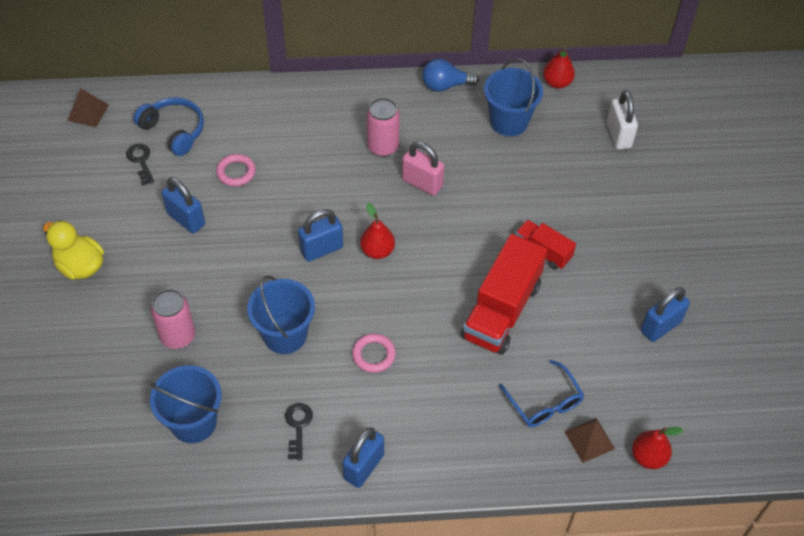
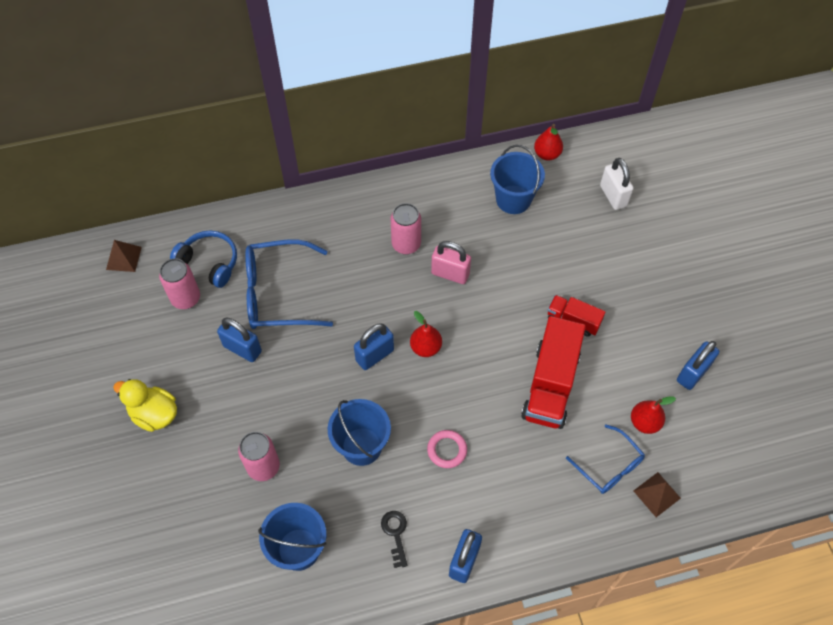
camera: 10 degrees left, 5 degrees up
(141, 161) = (186, 298): black key -> pink can
(236, 172) = (277, 293): pink ring -> blue glasses
(445, 85) = (448, 174): blue light bulb -> none
(648, 457) = (711, 500): red pear -> red pear (644, 422)

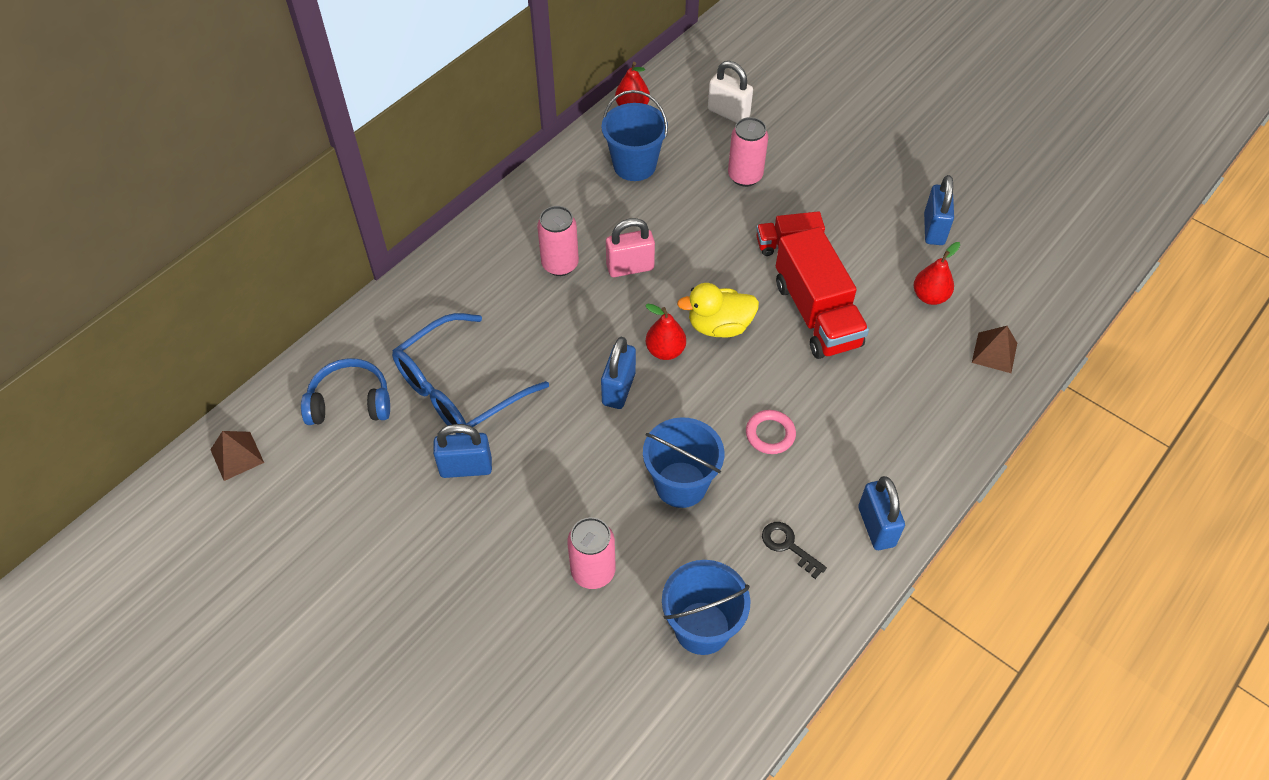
camera: 35 degrees left, 5 degrees down
(154, 414) = (418, 597): yellow duck -> yellow duck (719, 326)
(186, 298) = (353, 455): pink can -> pink can (745, 176)
(609, 466) = (933, 354): blue glasses -> none

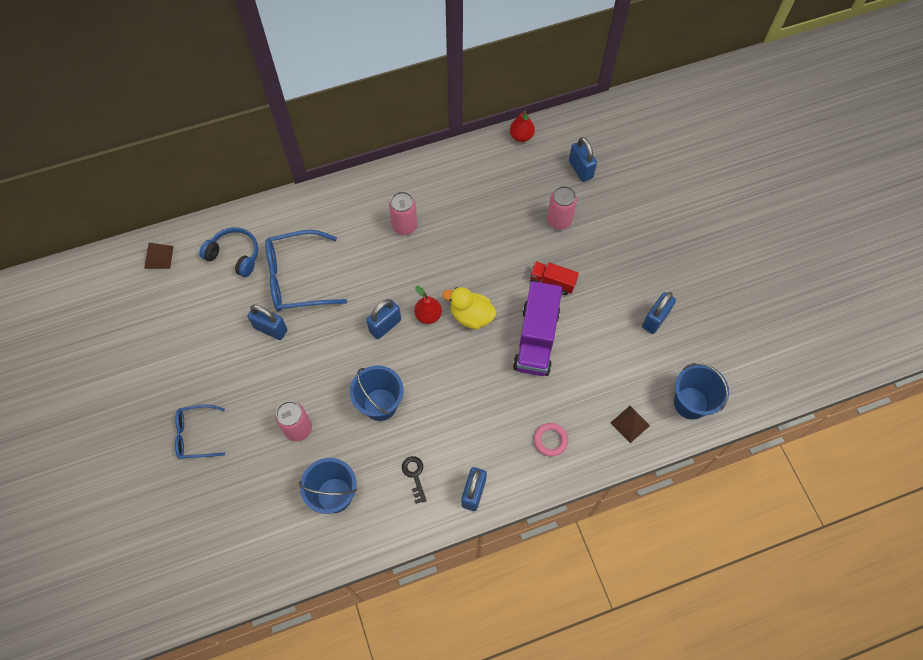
camera: 30 degrees right, 10 degrees up
(451, 657) = (196, 435): none -> blue glasses
(630, 267) = (444, 249): pink padlock -> none
(634, 165) = (494, 179): blue bucket -> blue bucket (690, 403)
(728, 113) = (580, 169): white padlock -> blue padlock
(770, 434) = (452, 401): pink ring -> pink ring (550, 440)
(816, 314) = (536, 339): red truck -> purple truck
(930, 296) = (617, 364): red pear -> none

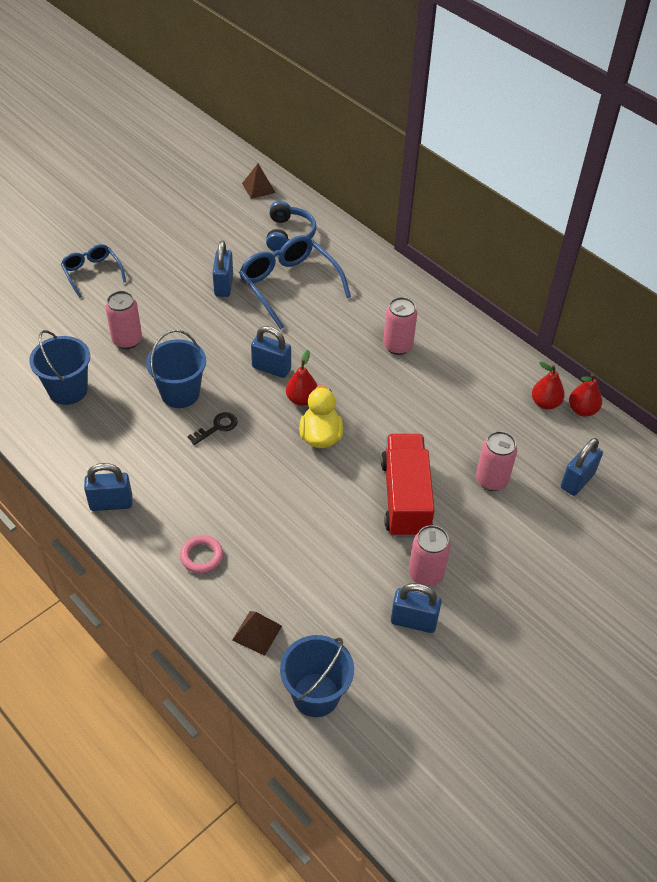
camera: 65 degrees right, 15 degrees down
(414, 475) = (112, 446): black key -> black key (217, 427)
(505, 155) = (545, 403): none -> red pear
(536, 339) = (322, 504): purple truck -> none
(552, 282) = (405, 498): red truck -> red truck, size x1.84
(621, 296) = (425, 574): none -> pink can

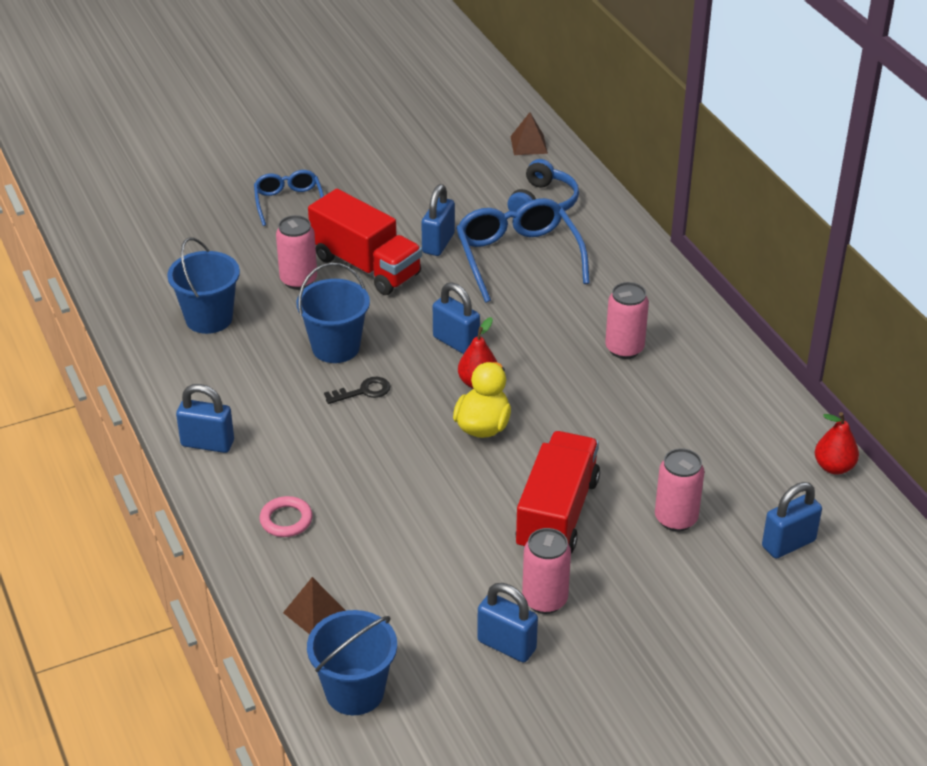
camera: 20 degrees right, 10 degrees down
(175, 317) = (366, 266): none -> red truck
(545, 403) = (787, 449): red pear -> none

